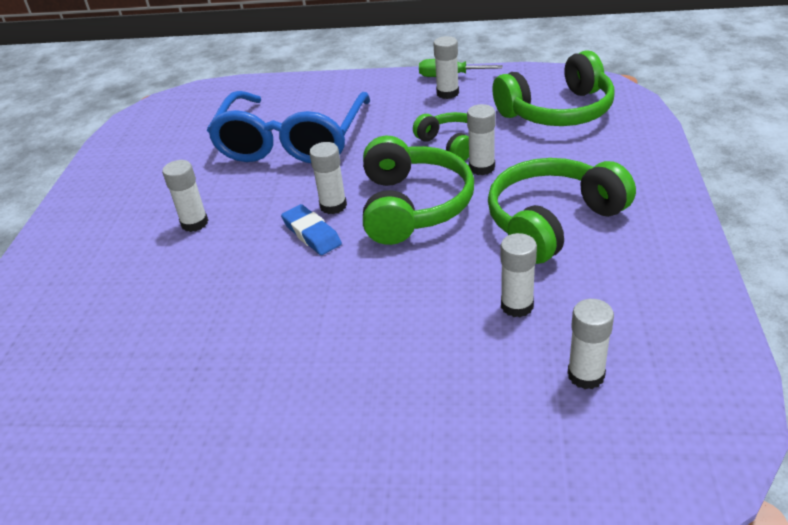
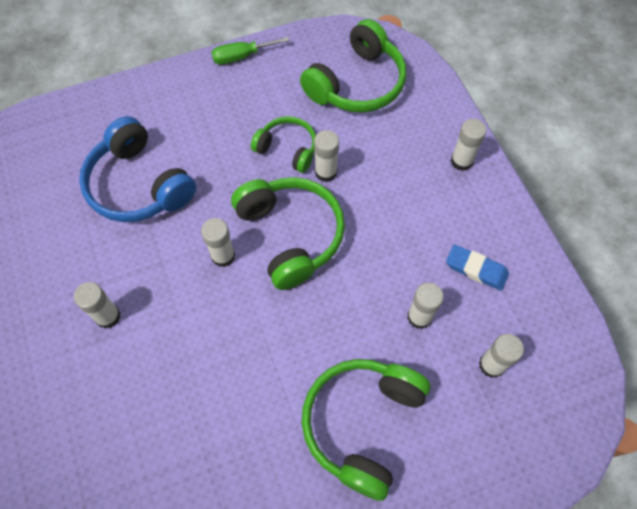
camera: 30 degrees left, 25 degrees up
(292, 142) = (139, 185): blue glasses -> blue headphones
(311, 234) = (222, 294): blue eraser -> blue eraser (476, 269)
(447, 93) = (251, 81): white glue stick -> white glue stick (461, 161)
(552, 221) = (407, 219): green headphones -> green headphones (362, 424)

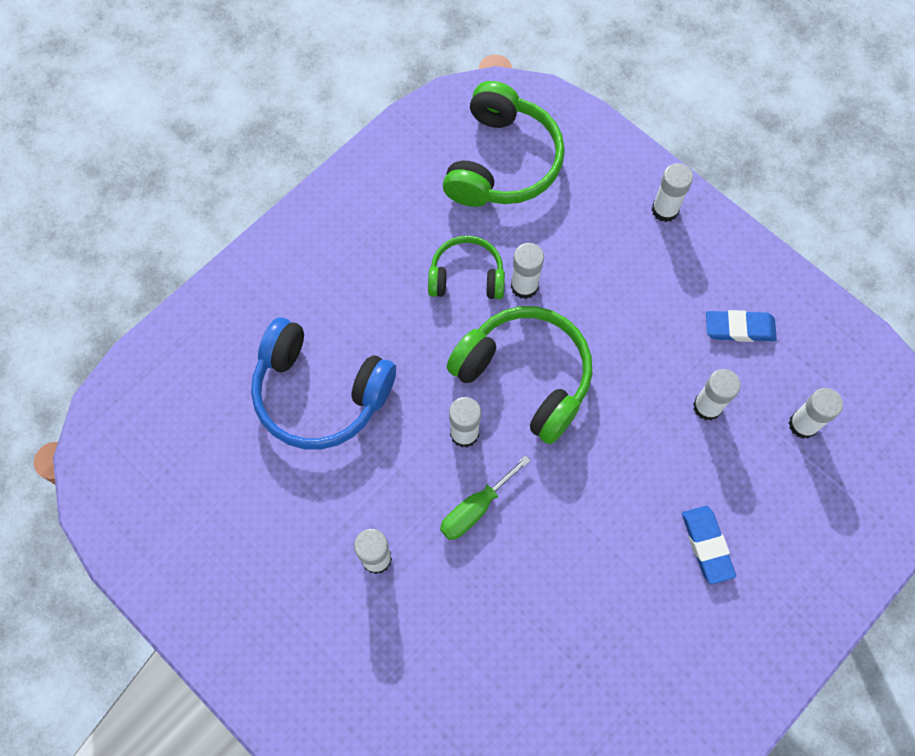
camera: 25 degrees left, 5 degrees up
(241, 56) = (348, 182): green screwdriver -> green screwdriver (475, 508)
(362, 424) = (707, 545): green headphones -> blue eraser

